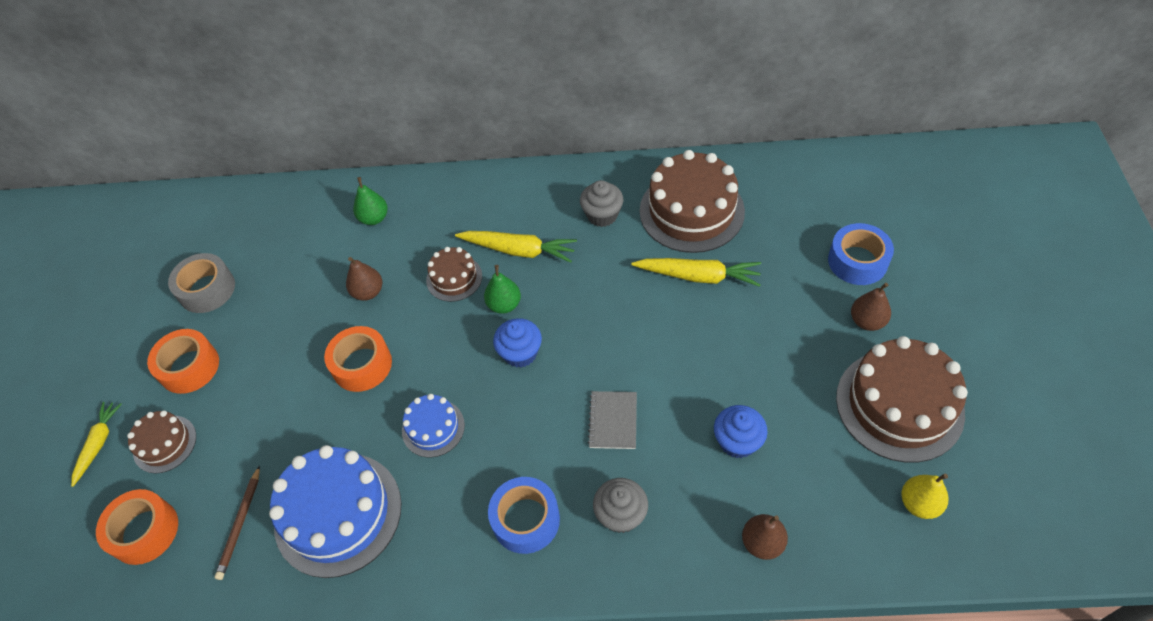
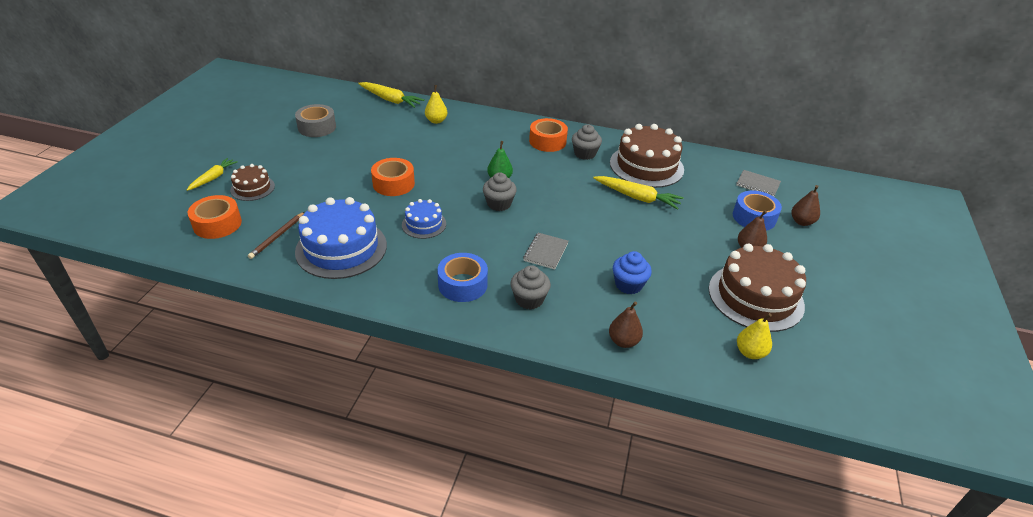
camera: 10 degrees right, 15 degrees down
(189, 367) = (287, 158): orange tape -> orange tape (547, 141)
(368, 292) = (415, 152): brown pear -> brown pear (801, 222)
(374, 218) = (436, 121): green pear -> yellow pear
(454, 278) = (473, 159): brown cake -> none
(518, 250) = (521, 157): yellow carrot -> yellow carrot (390, 100)
(520, 353) = (499, 204): blue cupcake -> grey cupcake
(845, 197) = (757, 184): none -> grey notebook

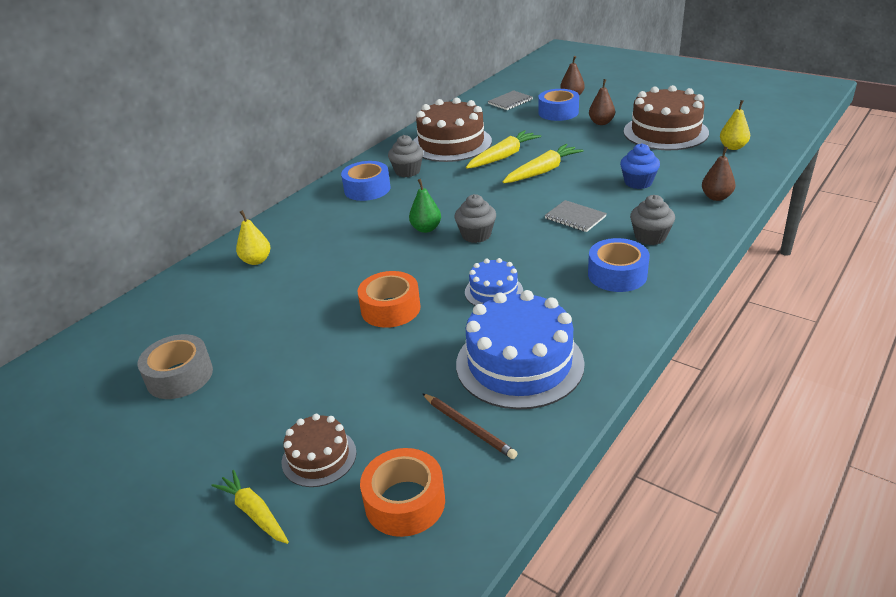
camera: 65 degrees left, 5 degrees down
(390, 100) = (161, 295): yellow carrot -> yellow carrot (542, 171)
(547, 141) = (367, 189): orange tape -> blue tape

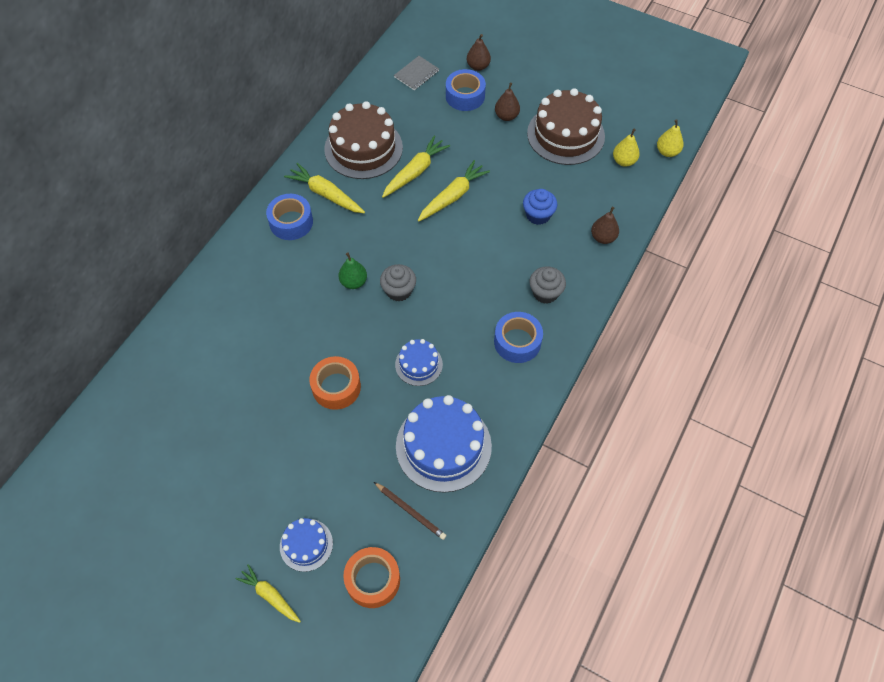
camera: 10 degrees left, 25 degrees up
(179, 376) = (178, 470): grey tape -> none
(256, 260) = (208, 327): yellow pear -> yellow pear (667, 152)
(319, 457) = (306, 544): brown cake -> blue cake
(407, 171) = (326, 194): grey cupcake -> yellow carrot
(575, 217) = (483, 266): grey notebook -> none

